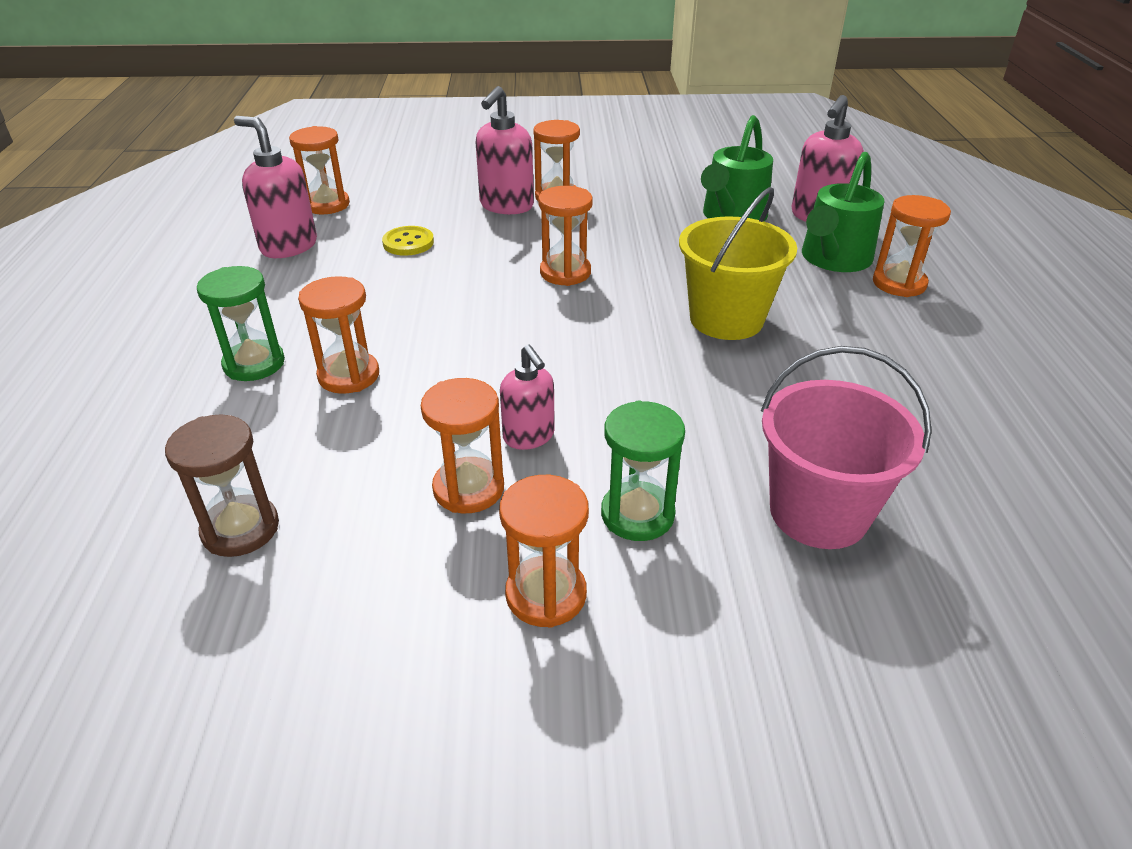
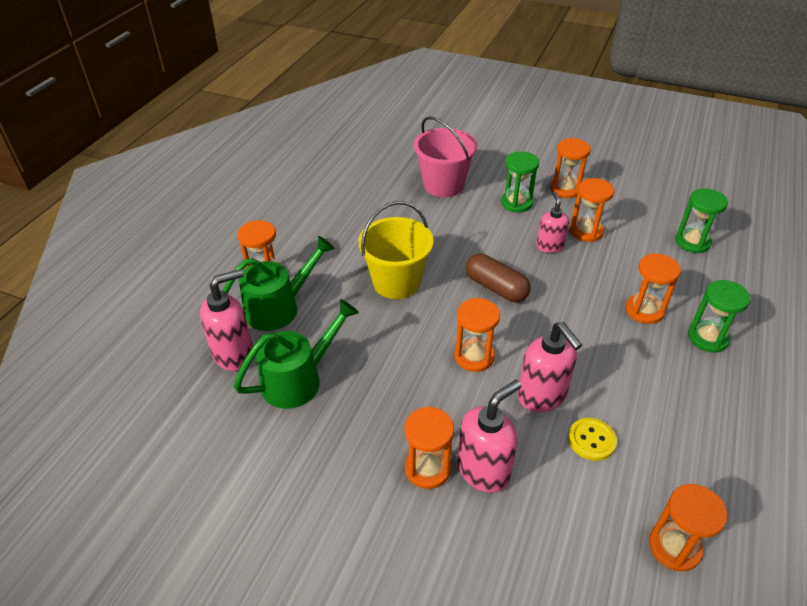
camera: 155 degrees left, 5 degrees up
(240, 529) = (692, 242): brown hourglass -> green hourglass
(288, 246) = (706, 474): pink soap dispenser -> pink soap dispenser (542, 396)
(583, 348) = (496, 288): none -> brown capsule

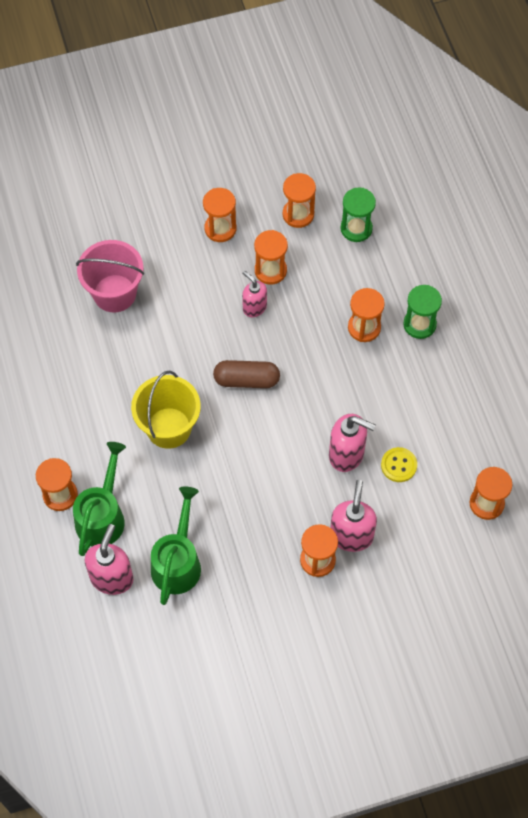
camera: 40 degrees left, 20 degrees up
(474, 356) = (279, 454): orange hourglass -> orange hourglass (298, 214)
(516, 203) = (193, 274): green hourglass -> none

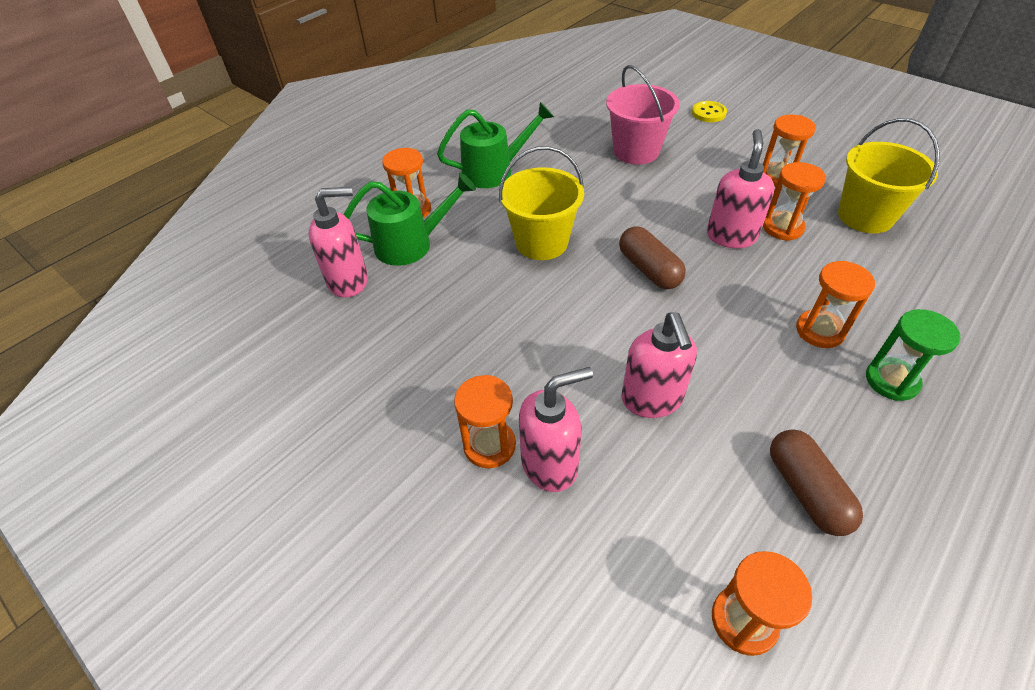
camera: 60 degrees right, 15 degrees down
(178, 561) = (400, 319): green watering can -> green watering can (495, 171)
(254, 307) = (731, 236): pink soap dispenser -> pink soap dispenser, size x1.54
(298, 214) = (865, 216): orange hourglass -> yellow bucket
(356, 228) = (916, 264): green hourglass -> none
(398, 465) = (691, 464): yellow button -> yellow button (708, 113)
(448, 423) = (806, 491): none -> brown capsule

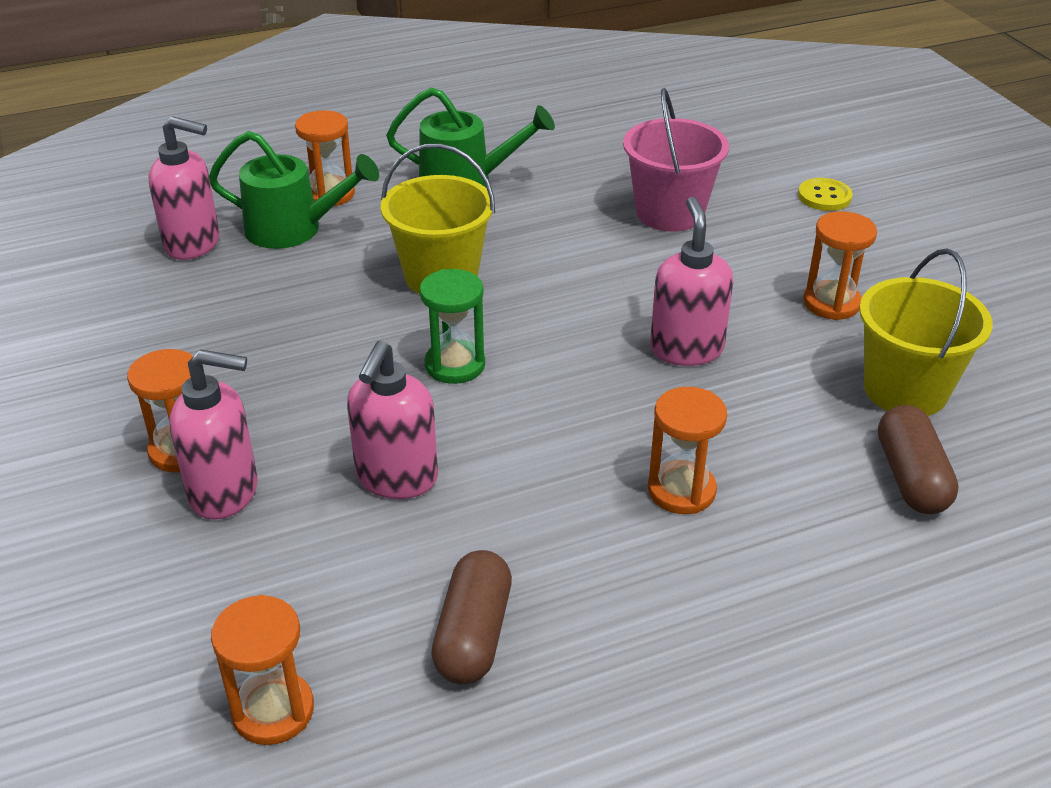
camera: 25 degrees right, 10 degrees down
(649, 269) = (539, 349): brown capsule -> brown capsule (911, 477)
(731, 236) = (686, 349): pink soap dispenser -> pink soap dispenser turned 45 degrees counterclockwise
(782, 228) = (768, 363): orange hourglass -> none
(891, 381) = (712, 577): green hourglass -> green hourglass (455, 365)

